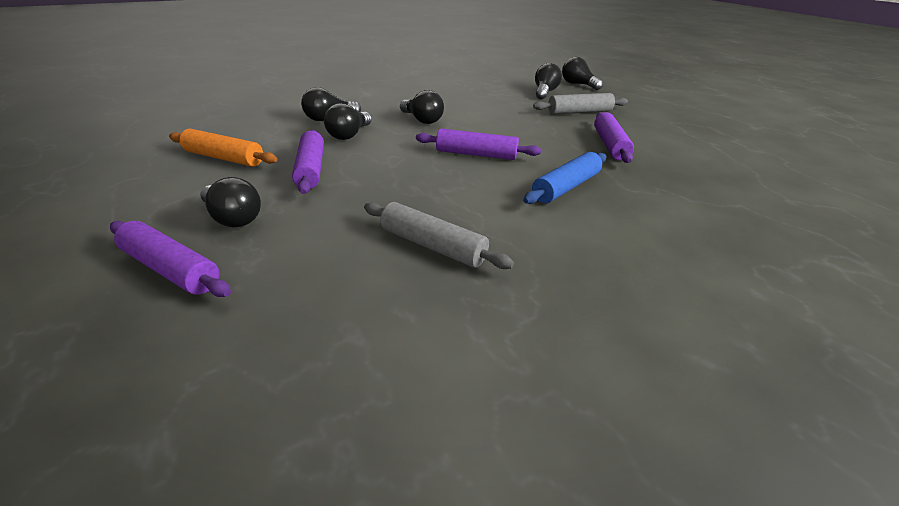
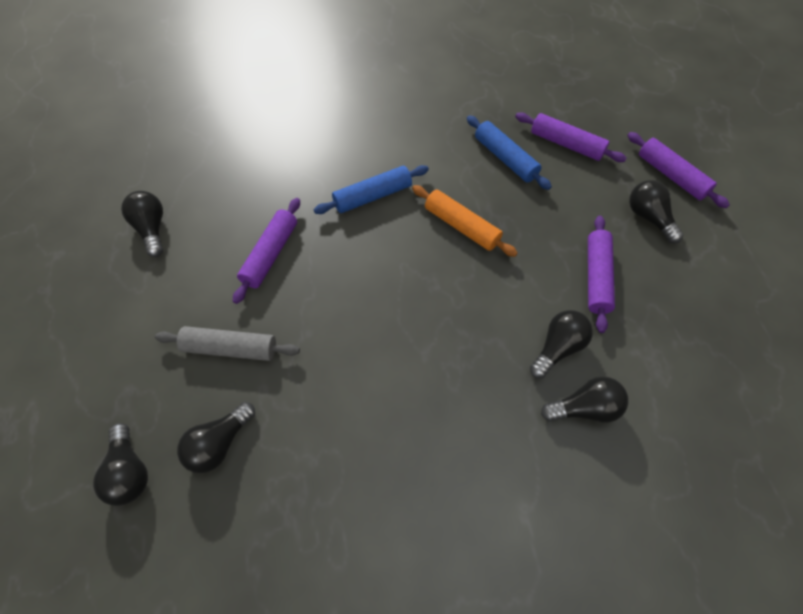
camera: 160 degrees left, 25 degrees up
(224, 158) = (690, 321): orange rolling pin -> orange rolling pin (462, 226)
(422, 120) = (458, 373): black light bulb -> black light bulb (152, 229)
(432, 246) = (505, 158): grey rolling pin -> blue rolling pin
(476, 154) = (425, 268): purple rolling pin -> purple rolling pin (566, 144)

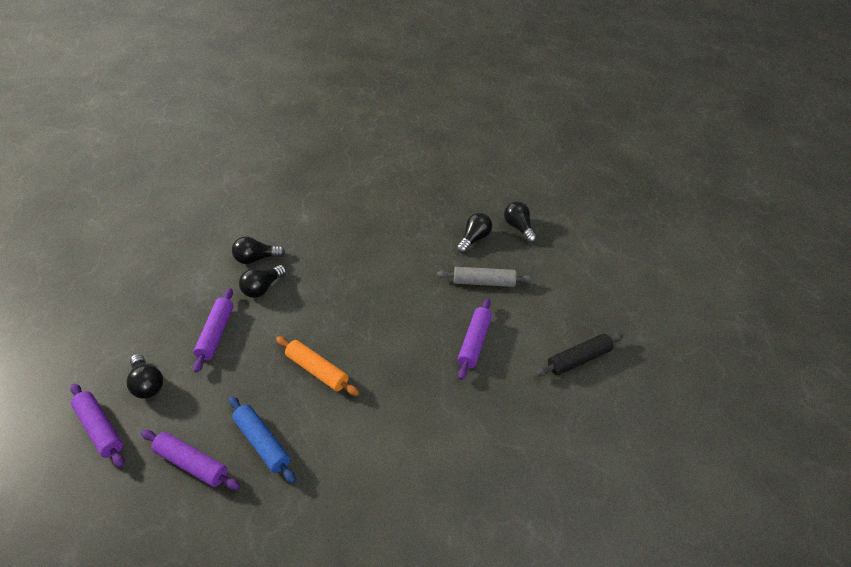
camera: 175 degrees right, 15 degrees down
(152, 229) = (578, 359): black light bulb -> black rolling pin
(372, 196) = (395, 396): blue rolling pin -> none

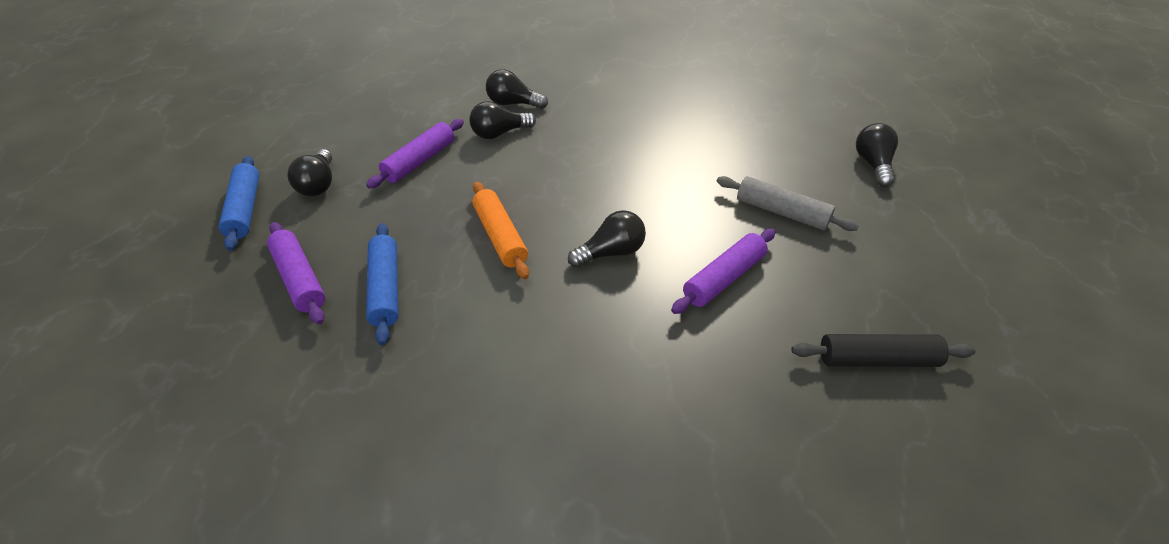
camera: 30 degrees right, 0 degrees up
(100, 429) = (245, 209): purple rolling pin -> blue rolling pin
(474, 239) = (797, 159): black light bulb -> black light bulb (611, 252)

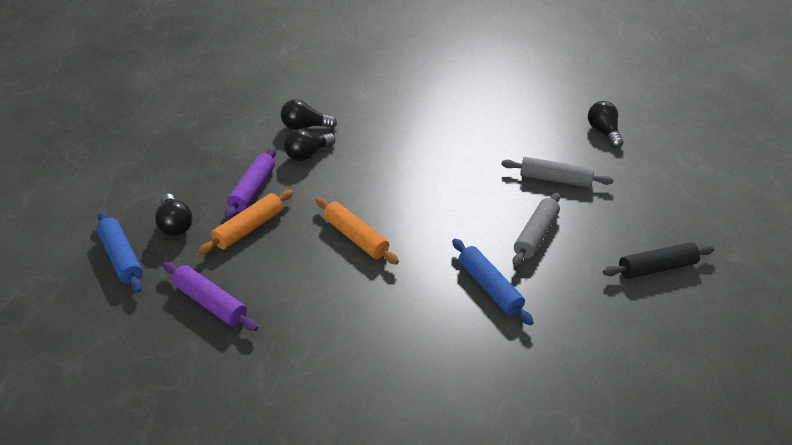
camera: 20 degrees left, 5 degrees down
(385, 288) = (286, 295): blue rolling pin -> blue rolling pin (489, 287)
(390, 203) = (248, 228): none -> orange rolling pin
(611, 252) = (446, 233): black light bulb -> none
(724, 278) = (535, 235): purple rolling pin -> grey rolling pin

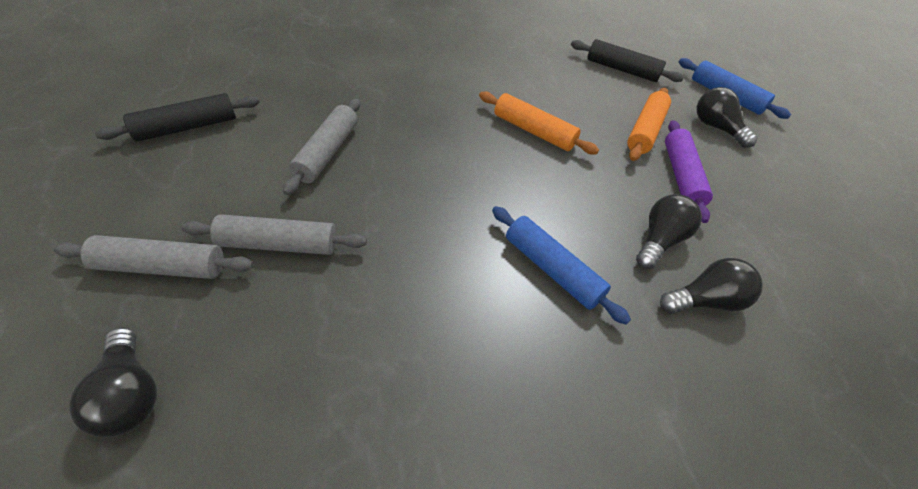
camera: 165 degrees right, 10 degrees up
(210, 303) = (622, 69): purple rolling pin -> black rolling pin
(489, 287) = (384, 96): blue rolling pin -> blue rolling pin (552, 269)
(618, 176) = (161, 267): none -> grey rolling pin

